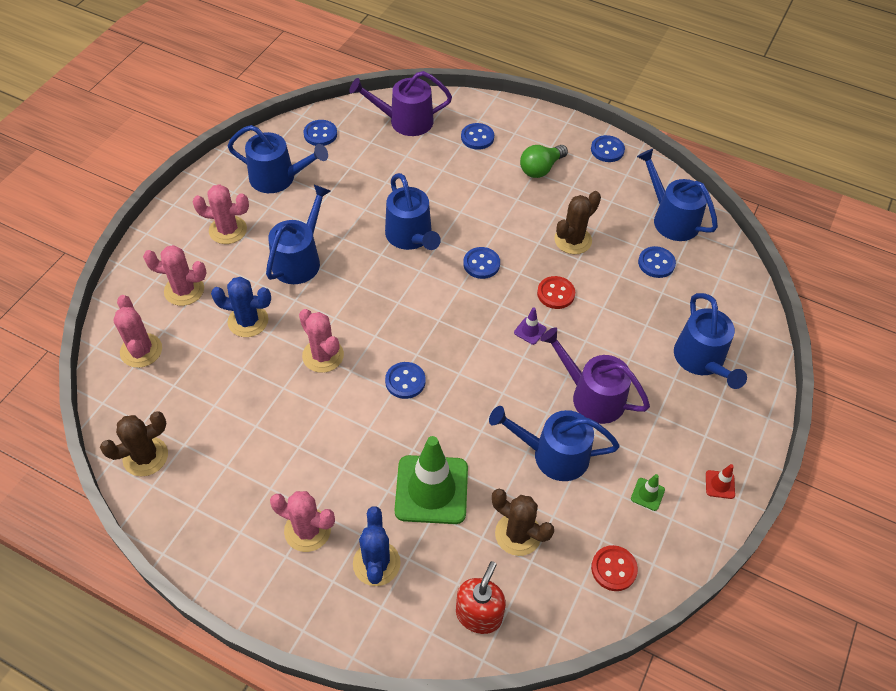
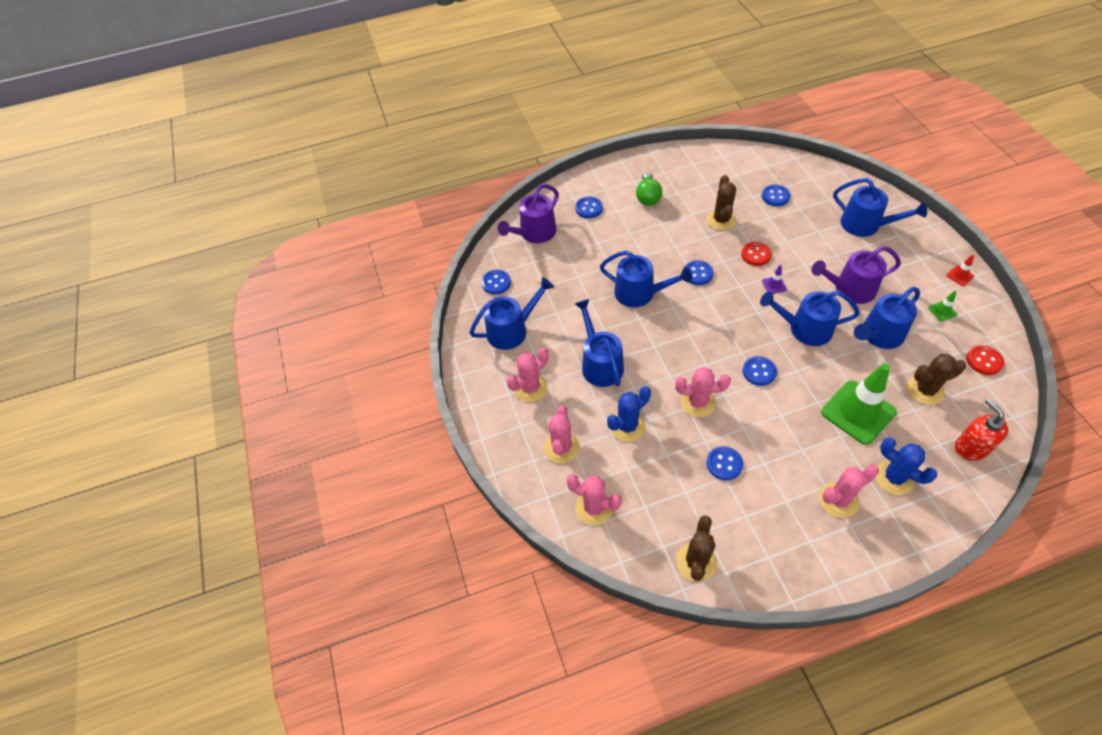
camera: 40 degrees left, 0 degrees up
(184, 290) = (561, 447): pink cactus -> pink cactus turned 45 degrees counterclockwise
(607, 150) = (665, 159): blue button -> blue button (724, 464)
(671, 219) = (748, 168): blue watering can -> blue watering can (805, 329)

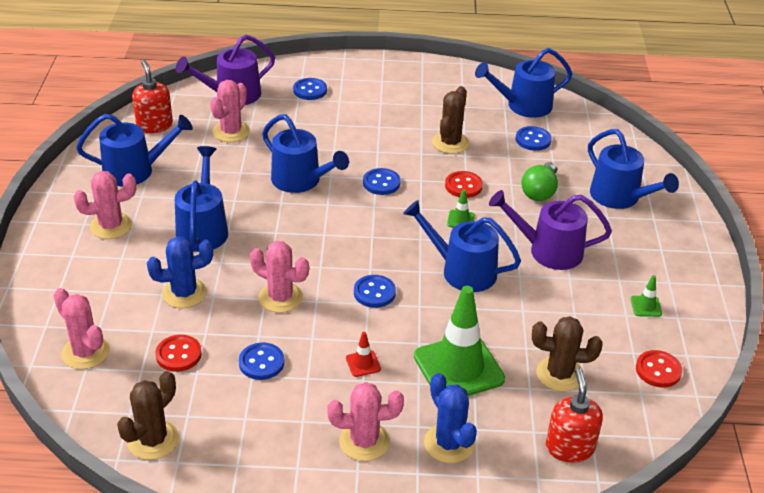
camera: 15 degrees right, 15 degrees down
(496, 283) = (154, 125): blue button -> red soap dispenser
(561, 447) = (98, 288): pink cactus -> pink cactus (231, 132)
(648, 197) = (384, 99): green light bulb -> green light bulb (540, 191)
(661, 481) = (178, 354): none -> red button
(774, 285) = (460, 220): purple traffic cone -> green traffic cone
(879, 335) = (547, 304): blue watering can -> blue watering can (523, 106)
(959, 276) = (697, 279): red traffic cone -> red traffic cone (363, 363)

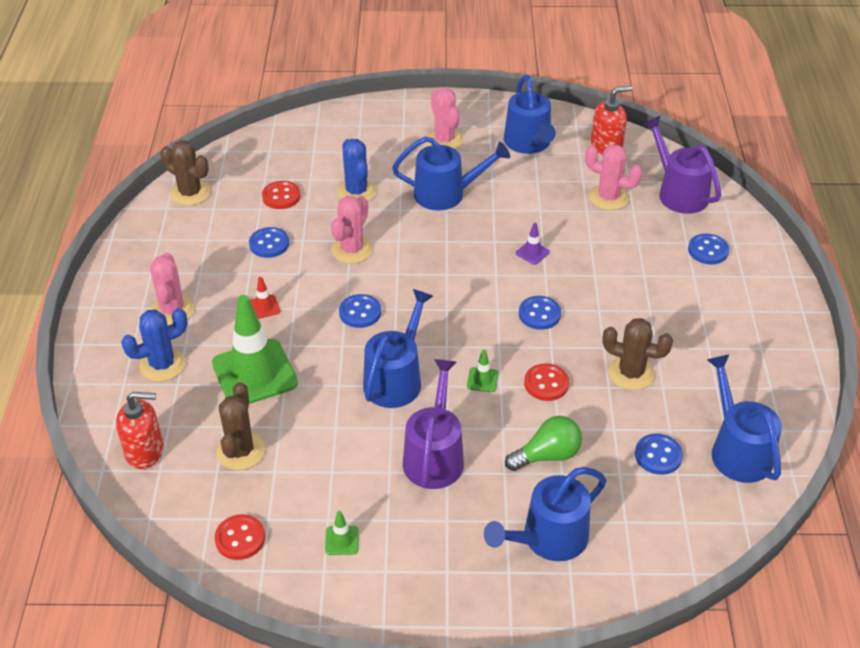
camera: 90 degrees right, 5 degrees up
(85, 352) = (286, 148): pink cactus -> none
(300, 181) = (532, 253): blue watering can -> purple traffic cone
(540, 191) = (547, 455): green light bulb -> green light bulb turned 135 degrees clockwise

